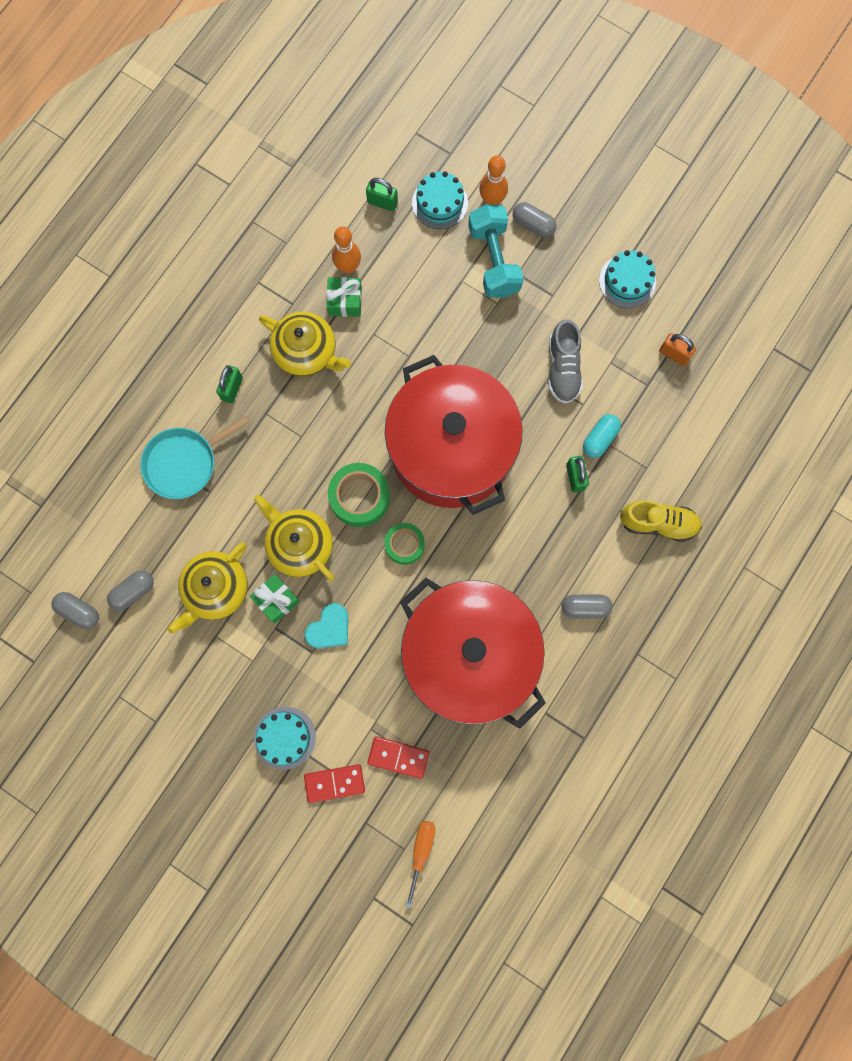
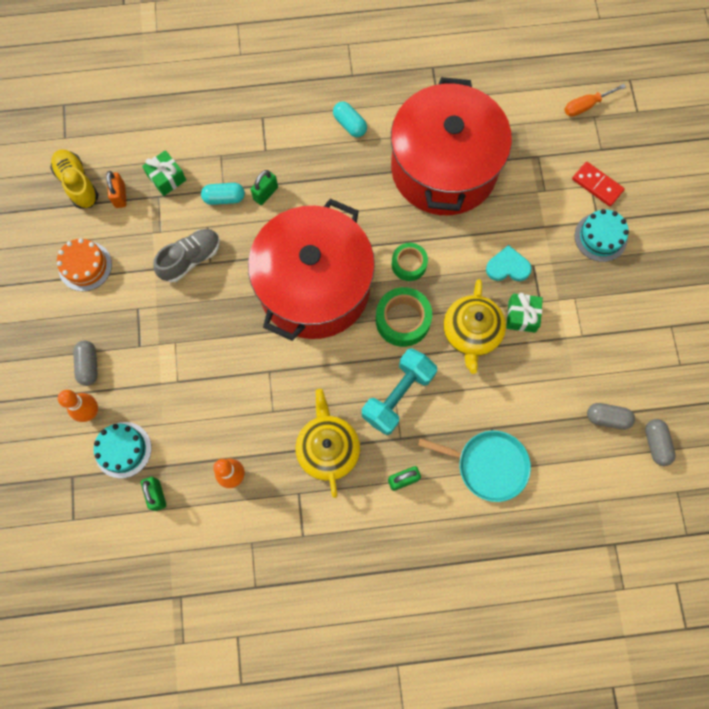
camera: 130 degrees left, 5 degrees down
(216, 589) = (553, 362): yellow teapot -> none
(345, 301) = (264, 454): green gift -> green gift (167, 178)
(398, 757) = (545, 161): red domino -> none
(494, 260) = (141, 371): turquoise dumbbell -> turquoise dumbbell (397, 395)
(585, 607) = (350, 124): grey capsule -> turquoise capsule
(627, 281) = (85, 266): turquoise cake -> orange cake
(658, 523) = (254, 122): yellow shoe -> yellow shoe (77, 184)

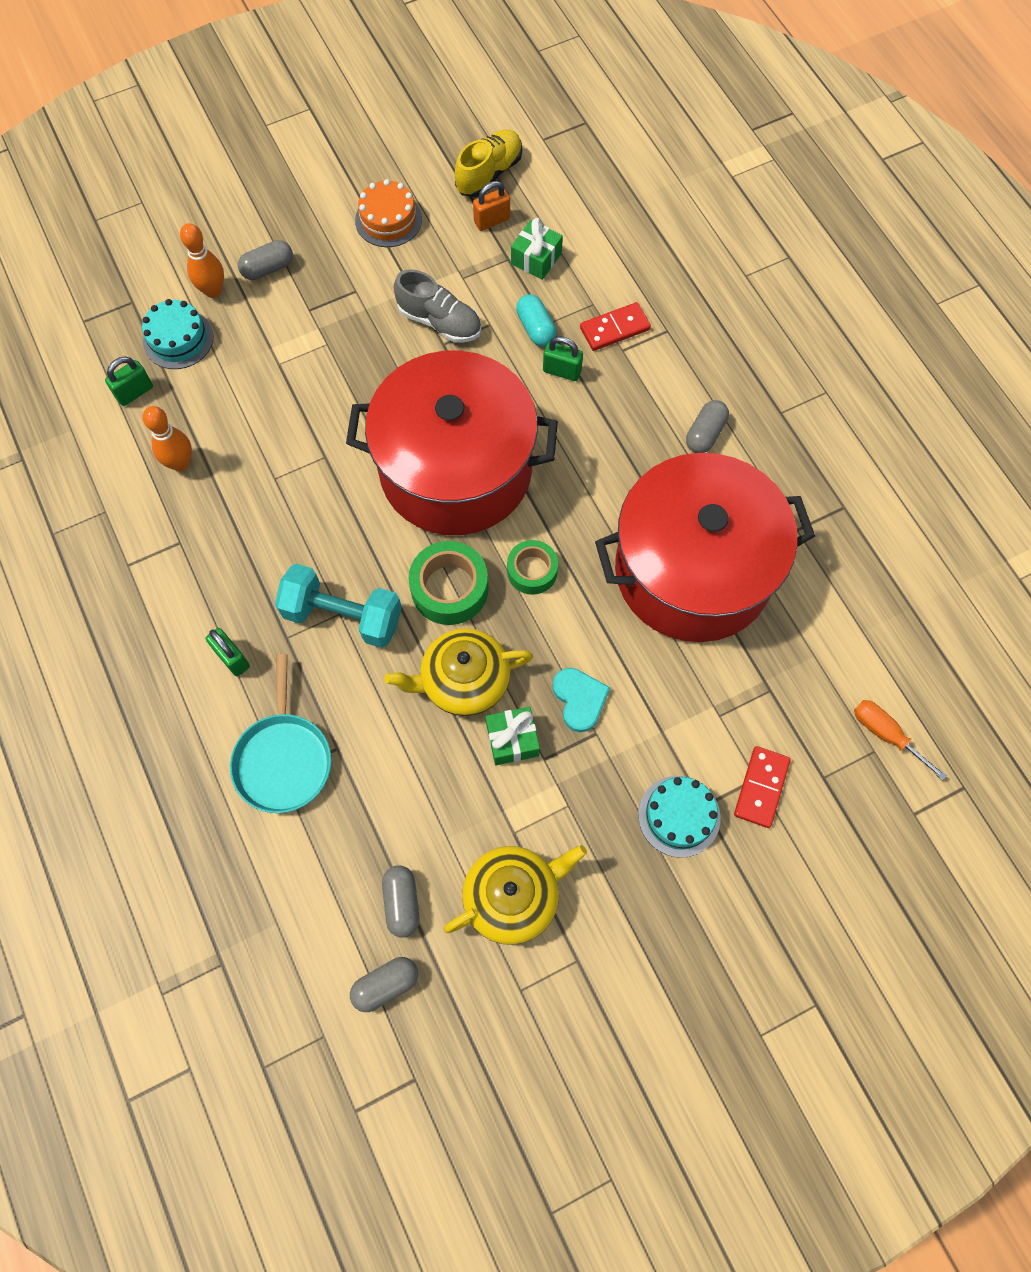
camera: 70 degrees right, 5 degrees down
(246, 149) = (614, 328): none -> red domino
(328, 449) = (246, 556): yellow teapot -> yellow teapot (513, 896)
(350, 124) = (705, 434): turquoise capsule -> grey capsule

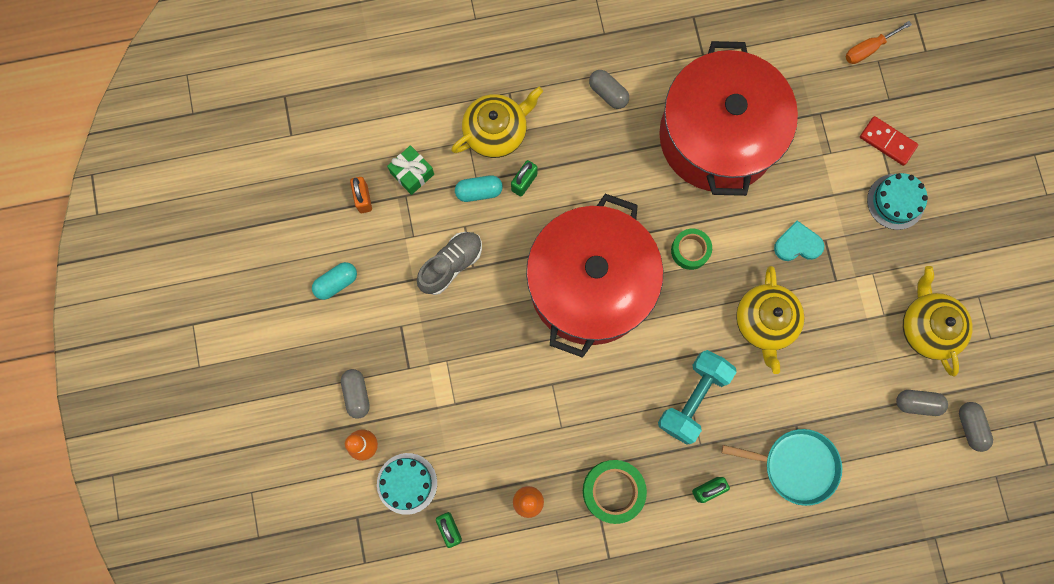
camera: 75 degrees left, 10 degrees up
(388, 220) = (336, 283): orange cake -> turquoise capsule
(449, 588) = (690, 314): green tape -> green tape (613, 491)
(489, 174) = (314, 188): yellow shoe -> none
(512, 740) = (817, 299): green gift -> none
(614, 328) = (496, 131): red domino -> yellow teapot

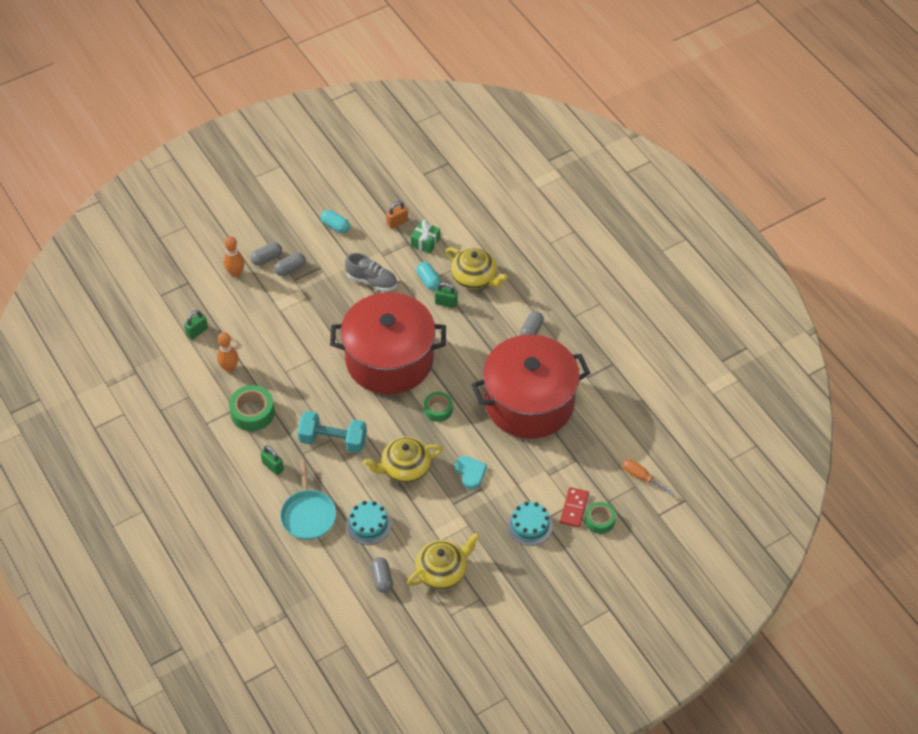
camera: 70 degrees right, 25 degrees down
(407, 483) = (218, 301): turquoise cake -> turquoise cake (368, 525)
(913, 119) = (599, 520): none -> green tape
(970, 427) = (377, 618): grey capsule -> grey capsule (290, 269)

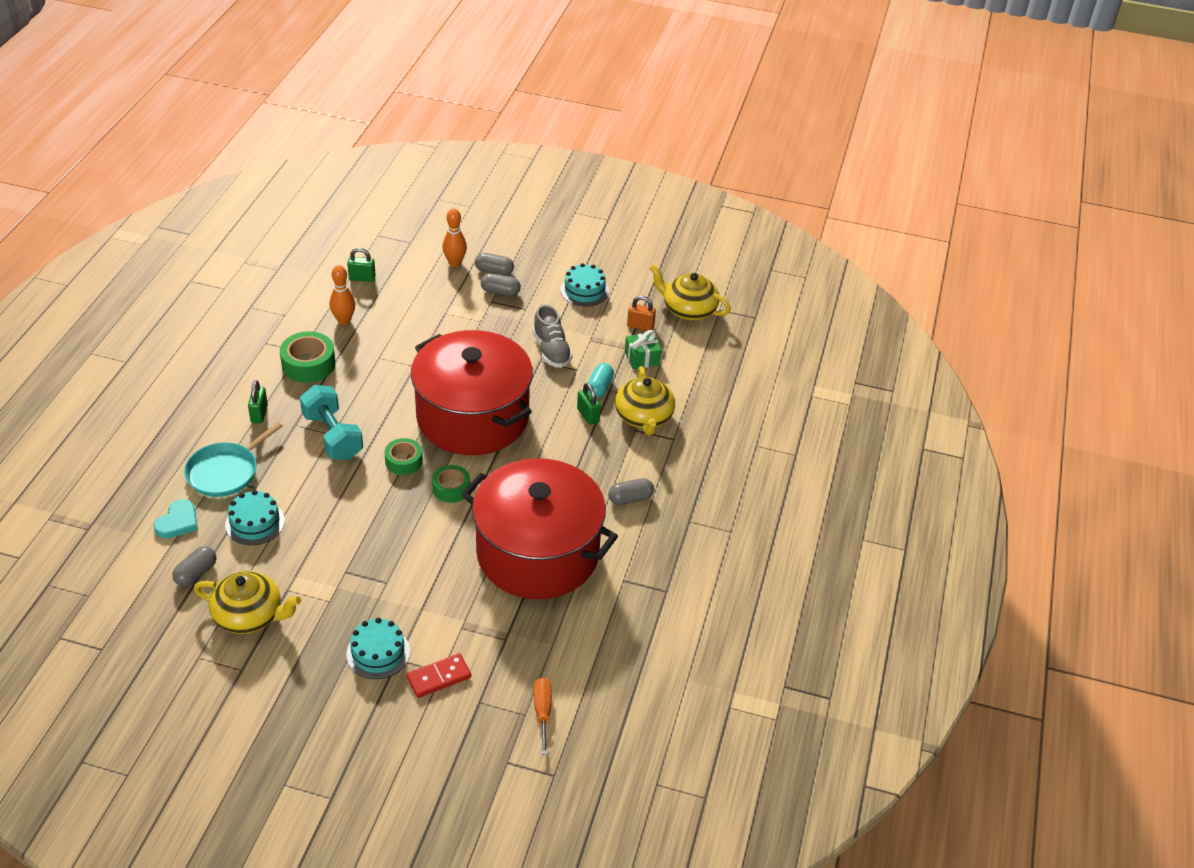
camera: 45 degrees right, 10 degrees down
(335, 226) = (584, 290): turquoise capsule -> turquoise cake
(405, 468) = (352, 507): yellow teapot -> yellow teapot (688, 309)
(470, 472) = (398, 561): turquoise heart -> turquoise heart (178, 522)
(599, 520) = (445, 711): green tape -> green tape (404, 461)

